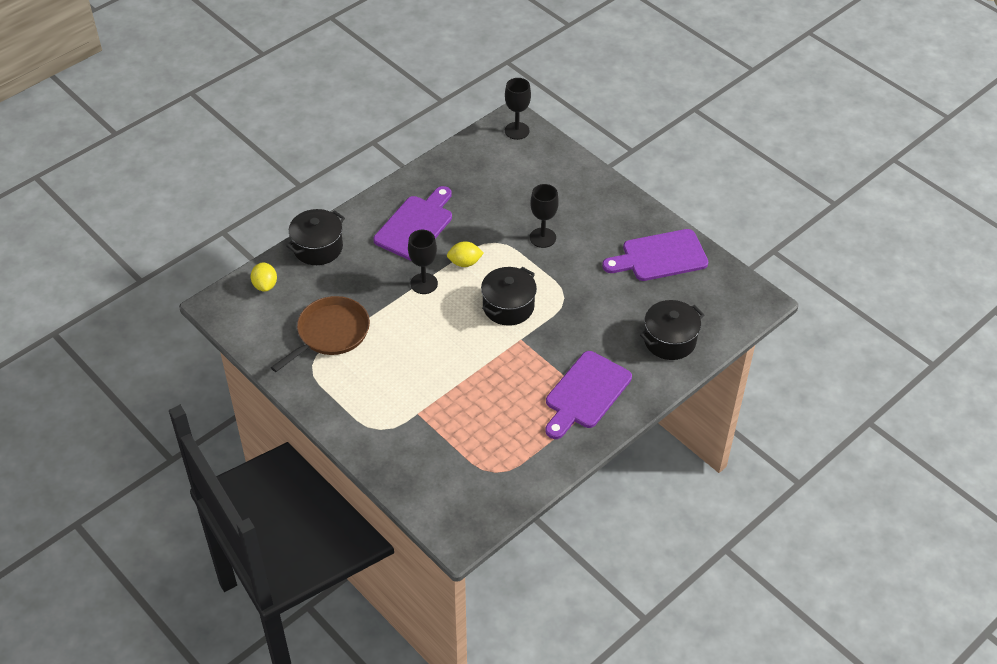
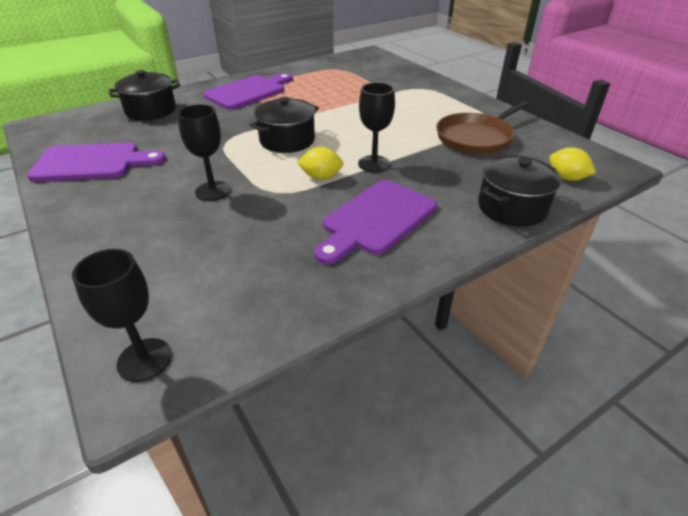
camera: 170 degrees left, 10 degrees down
(265, 285) = (566, 178): yellow lemon -> yellow lemon turned 45 degrees counterclockwise

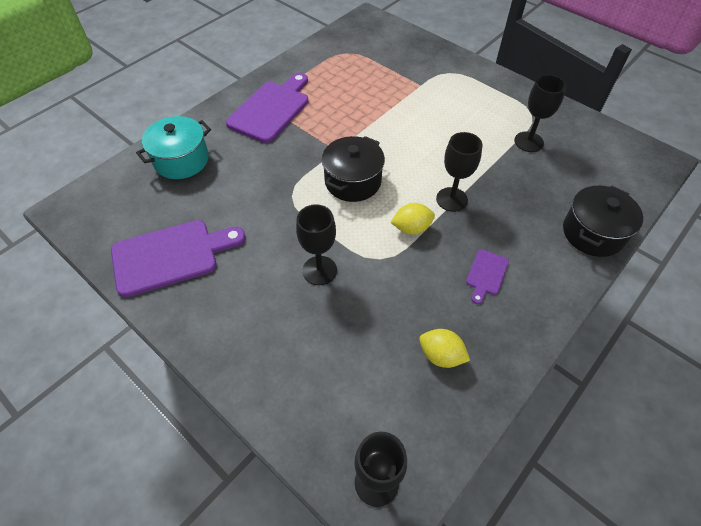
camera: 15 degrees left, 15 degrees up
(151, 110) = (181, 160): black pot -> turquoise pot
(376, 219) = (486, 274): purple cutting board -> purple cutting board, size x0.48
(476, 137) = (528, 142): brown pan -> black goblet
(566, 178) = (624, 184): yellow lemon -> yellow lemon (441, 355)

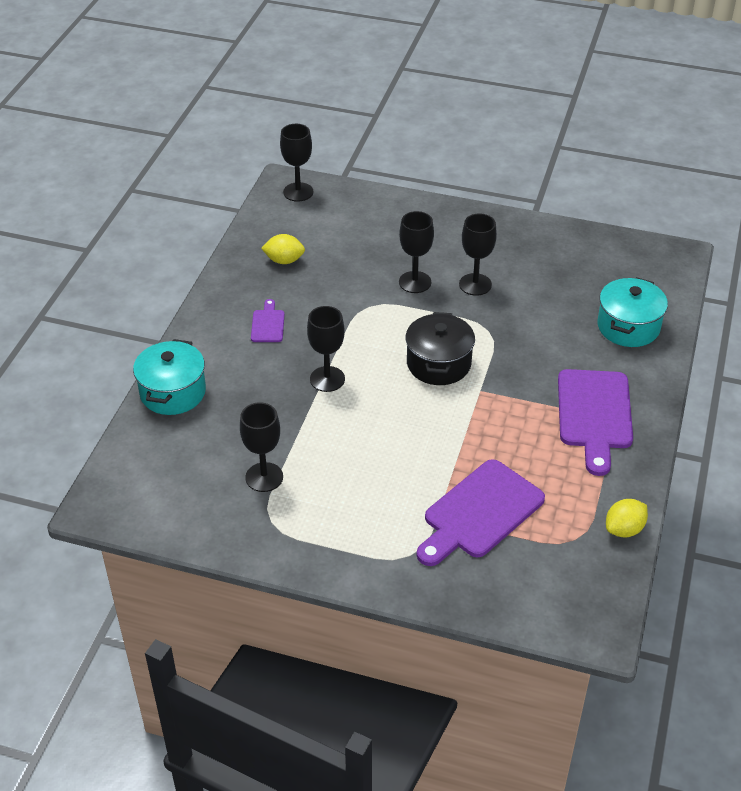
camera: 155 degrees right, 10 degrees down
(171, 256) = (547, 253): purple cutting board -> purple cutting board (479, 512)
(266, 246) = (475, 284): none -> black goblet
(411, 228) = (354, 339): yellow lemon -> yellow lemon (624, 529)
(593, 233) = (173, 392): black pot -> turquoise pot

